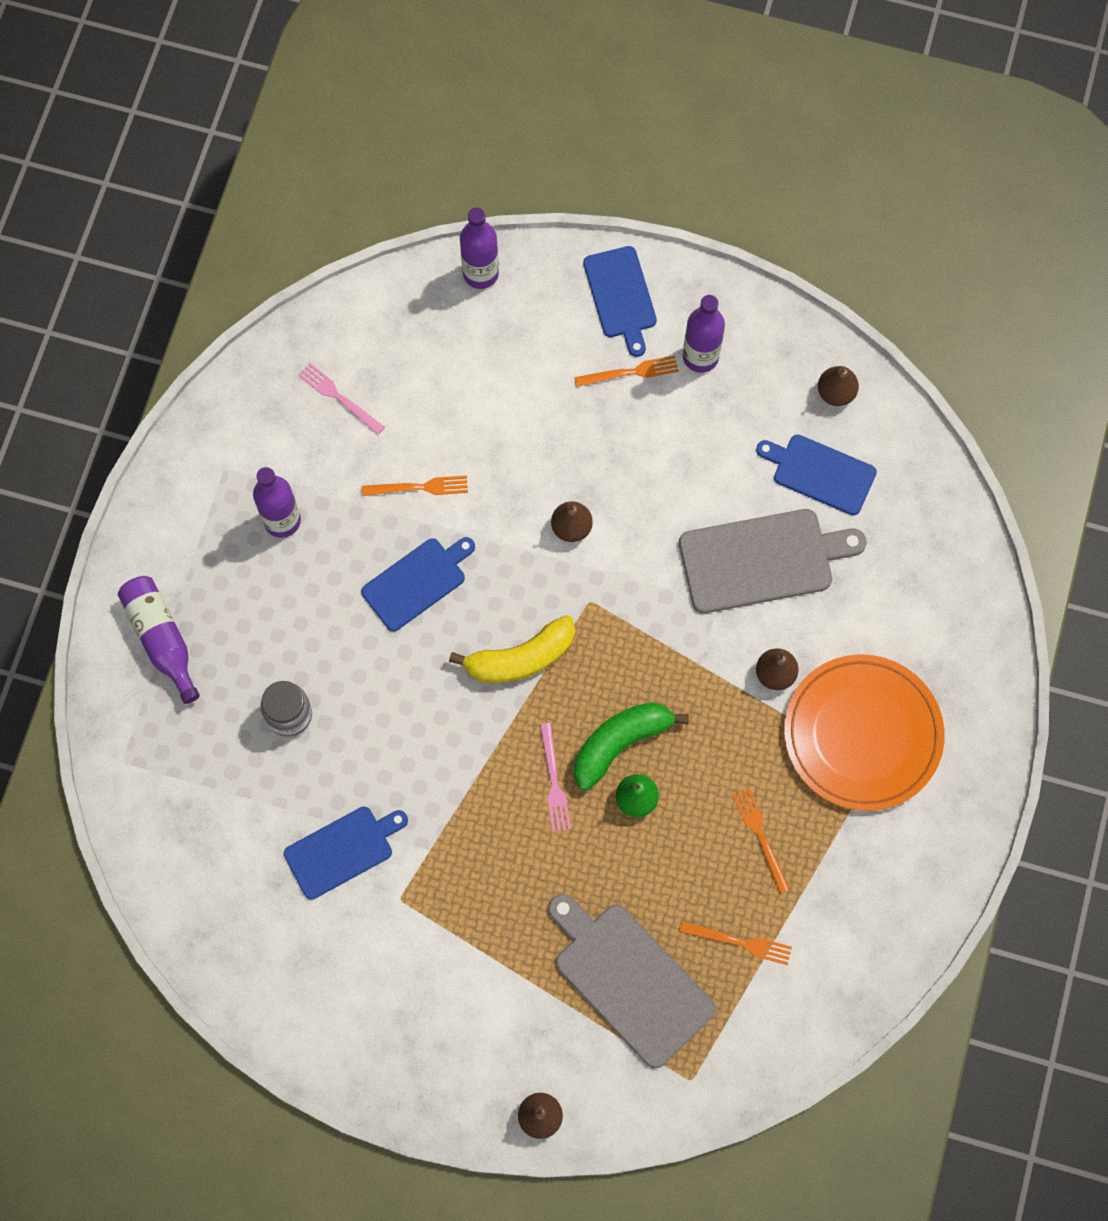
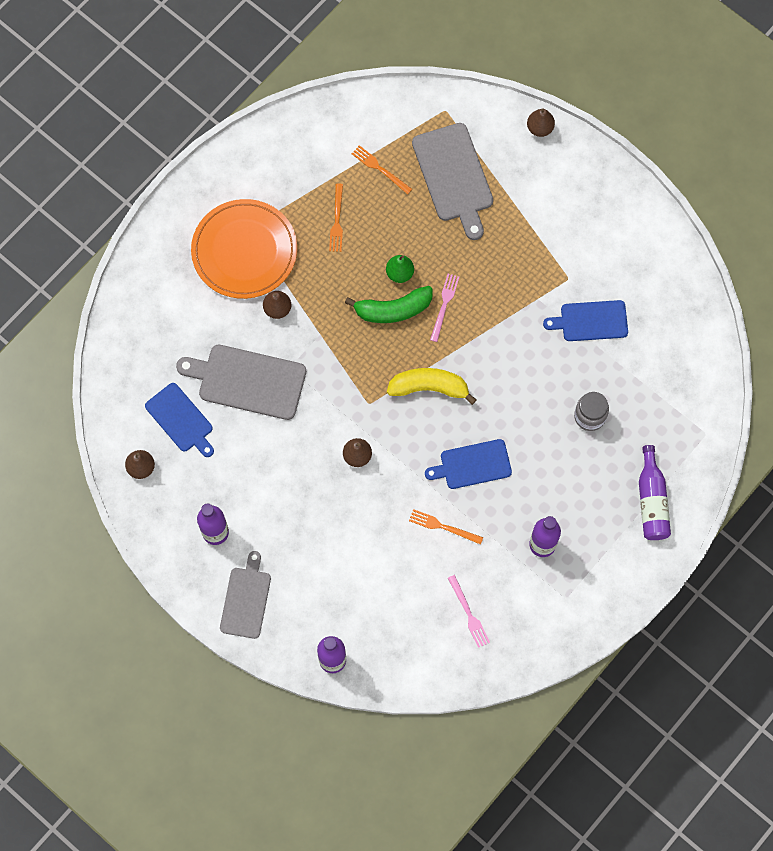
camera: 155 degrees left, 0 degrees up
(621, 296) = (246, 599): blue cutting board -> grey cutting board
(630, 372) = (267, 542): orange fork -> none

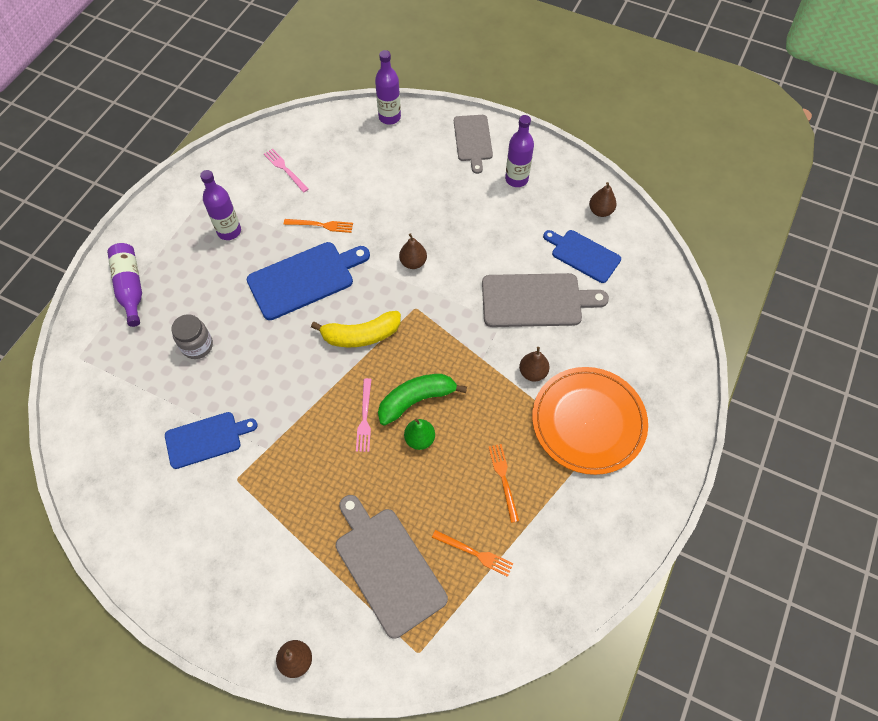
camera: 165 degrees right, 10 degrees down
(472, 465) = (305, 279): blue cutting board -> blue cutting board, size x1.52

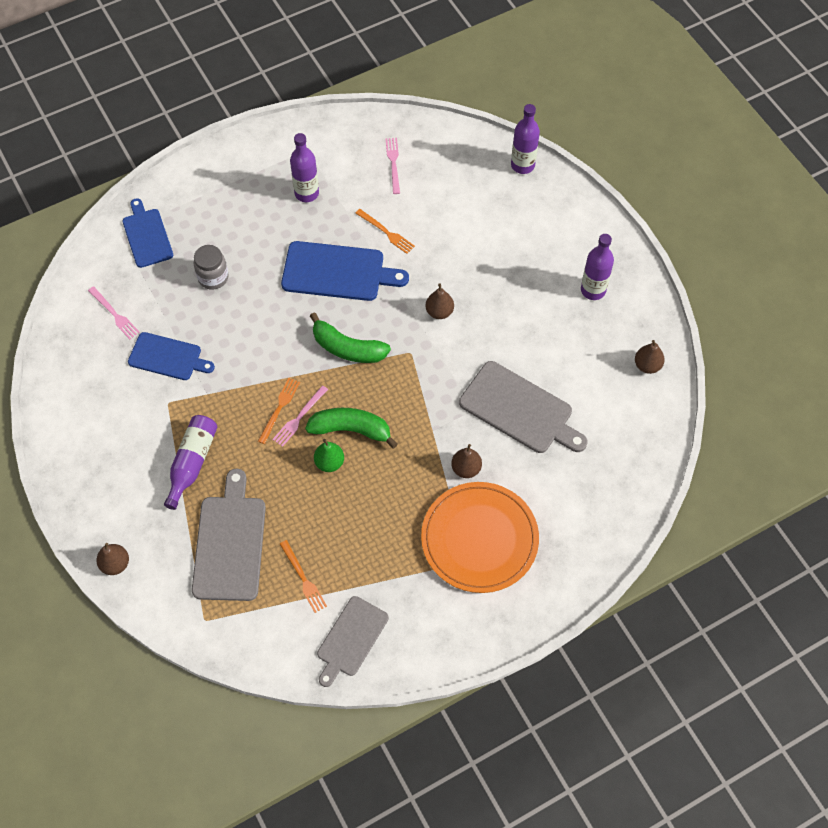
camera: 35 degrees right, 0 degrees up
(126, 432) = (114, 314): none -> pink fork
(130, 287) = (196, 197): purple bottle -> purple bottle (192, 463)
(361, 335) = (347, 348): yellow banana -> green banana
(473, 140) = (582, 230): grey cutting board -> grey cutting board (351, 639)
(503, 479) = (371, 538): orange fork -> orange fork (279, 408)
(583, 255) = (596, 395): blue cutting board -> blue cutting board (147, 235)

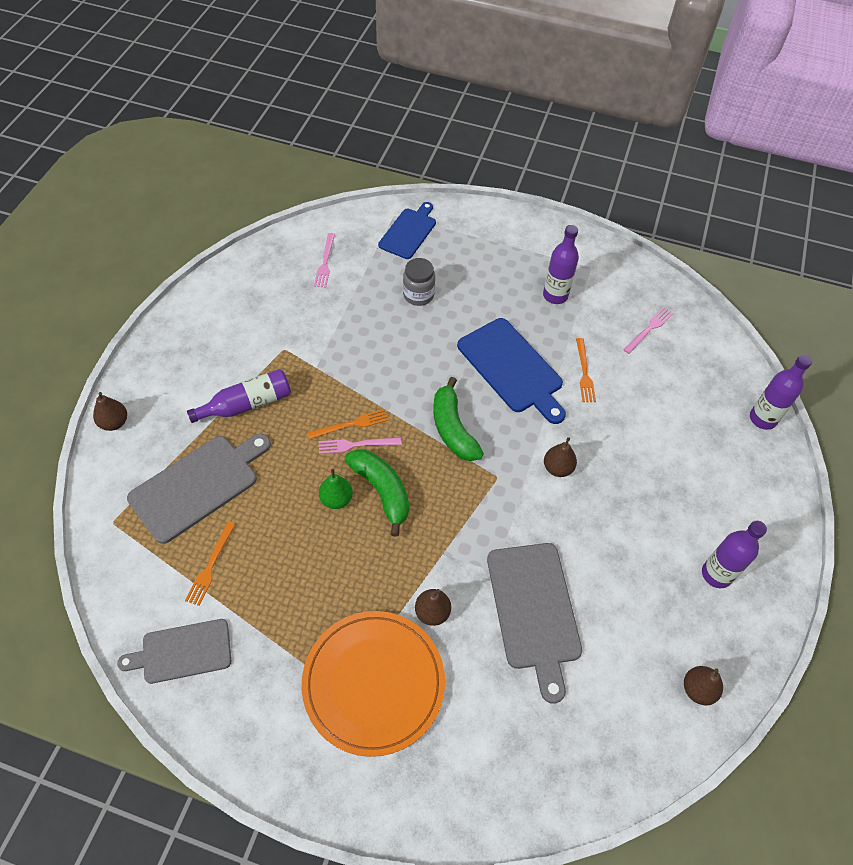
camera: 45 degrees right, 5 degrees down
(168, 357) = (322, 320): blue cutting board -> none

